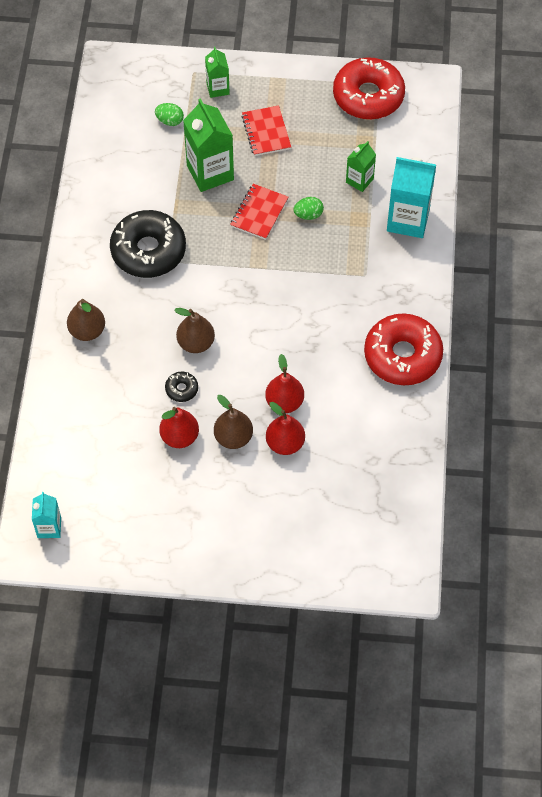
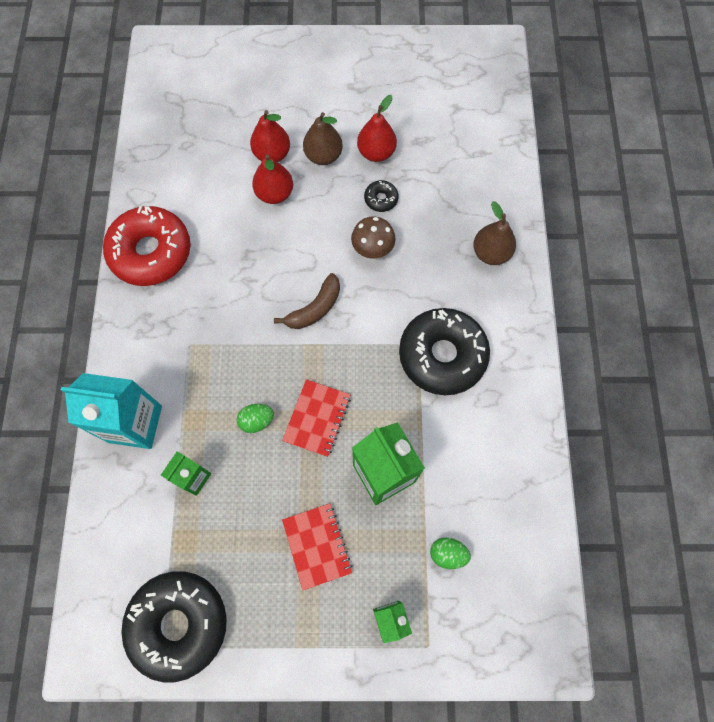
camera: 175 degrees right, 10 degrees up
(49, 527) = (483, 66): turquoise carton -> none
(196, 343) = (372, 249): brown pear -> brown mushroom
(254, 296) = (315, 308): none -> brown banana
(368, 96) = (178, 624): red donut -> black donut

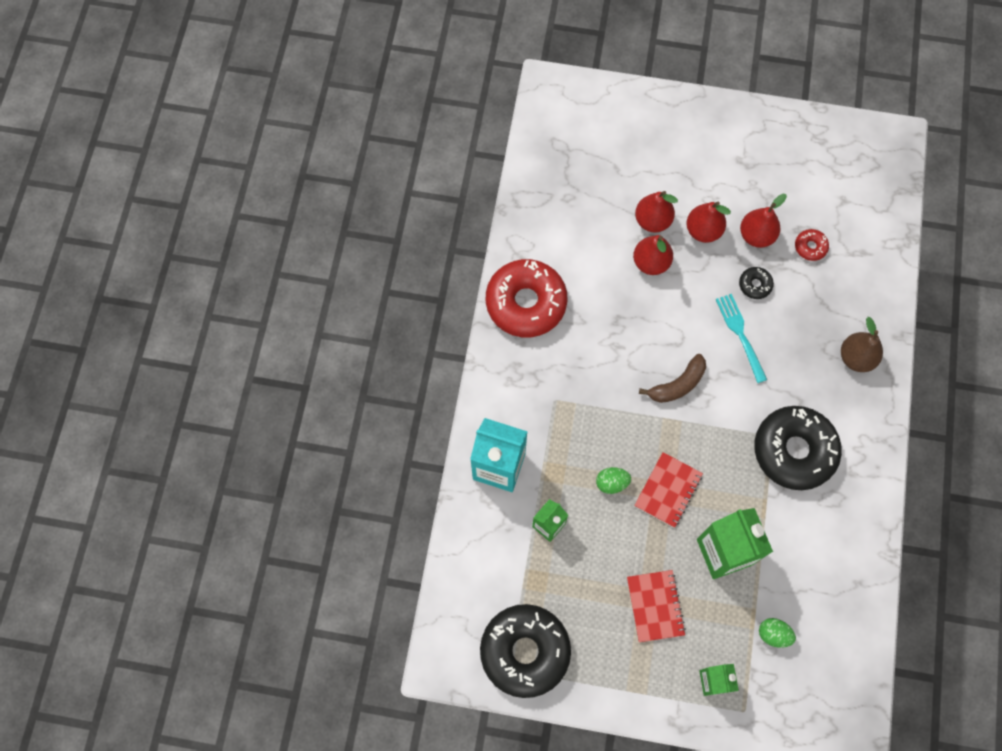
camera: 10 degrees right, 0 degrees up
(323, 156) = (703, 231): brown pear -> red pear
(372, 249) = (740, 334): brown mushroom -> turquoise fork
(430, 155) = (810, 247): none -> red donut

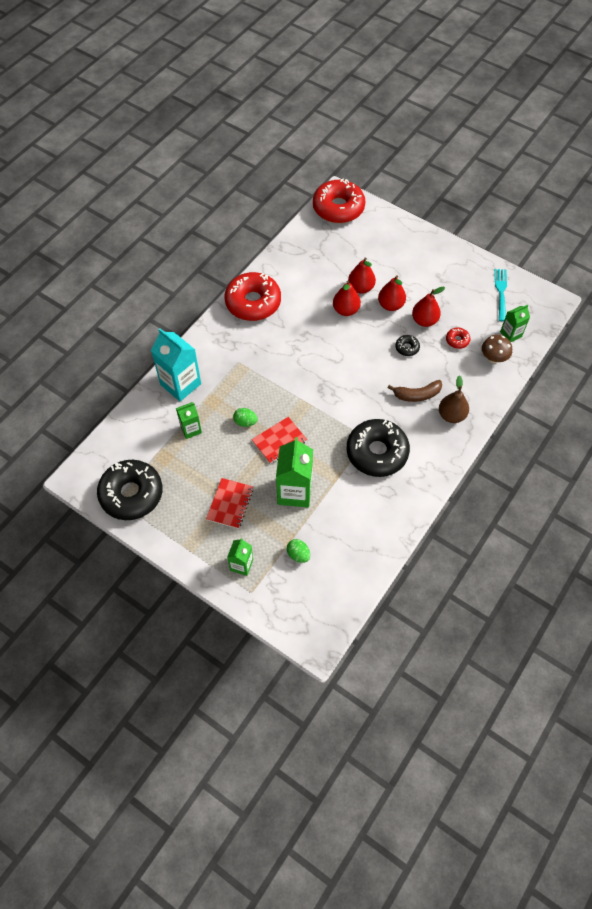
camera: 25 degrees right, 10 degrees down
(559, 109) = (338, 208): none -> red donut
(677, 384) = (322, 384): brown banana -> brown banana (417, 395)
(740, 334) = (380, 372): turquoise fork -> turquoise fork (501, 292)
(866, 254) = (493, 358): none -> brown mushroom
(869, 210) = (510, 334): none -> green carton

